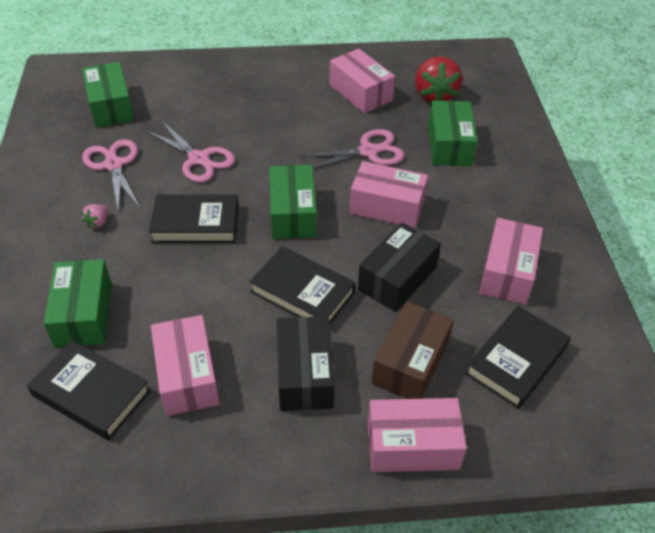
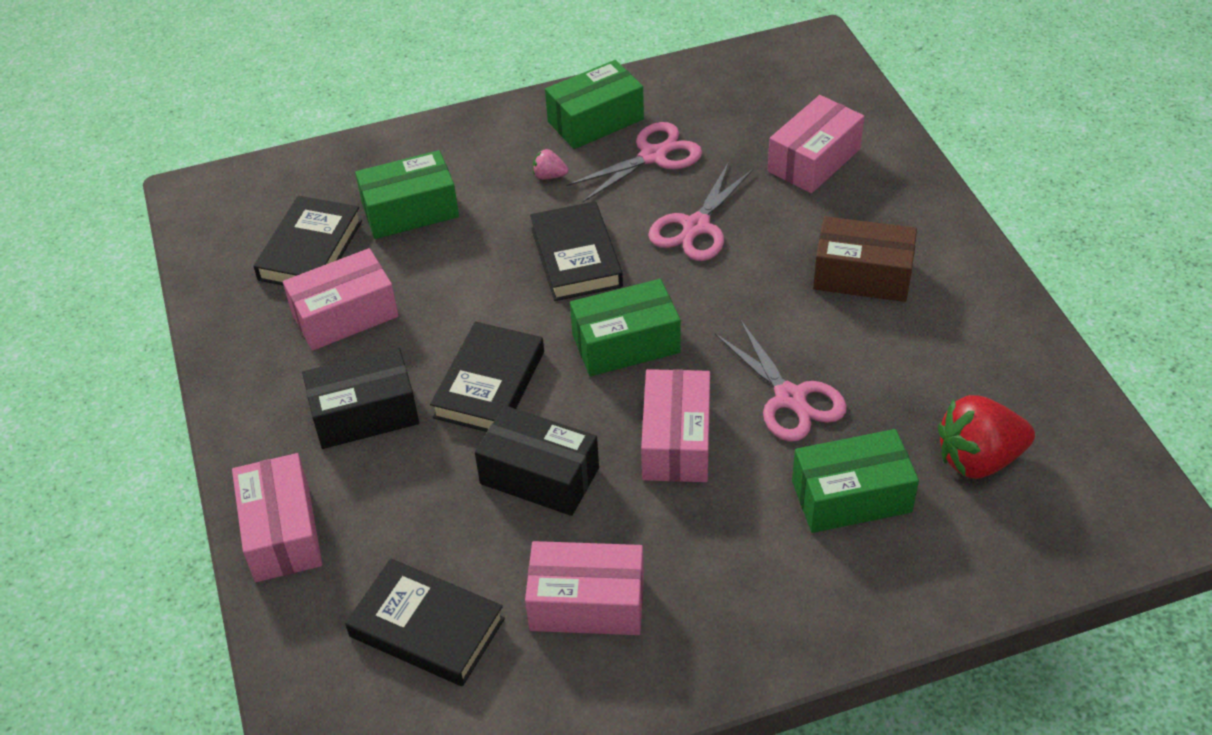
camera: 80 degrees right, 0 degrees up
(111, 106) = (765, 117): green box -> green box (595, 120)
(360, 93) = (933, 362): pink box -> pink box (814, 160)
(410, 363) = (401, 512): brown box -> brown box (862, 275)

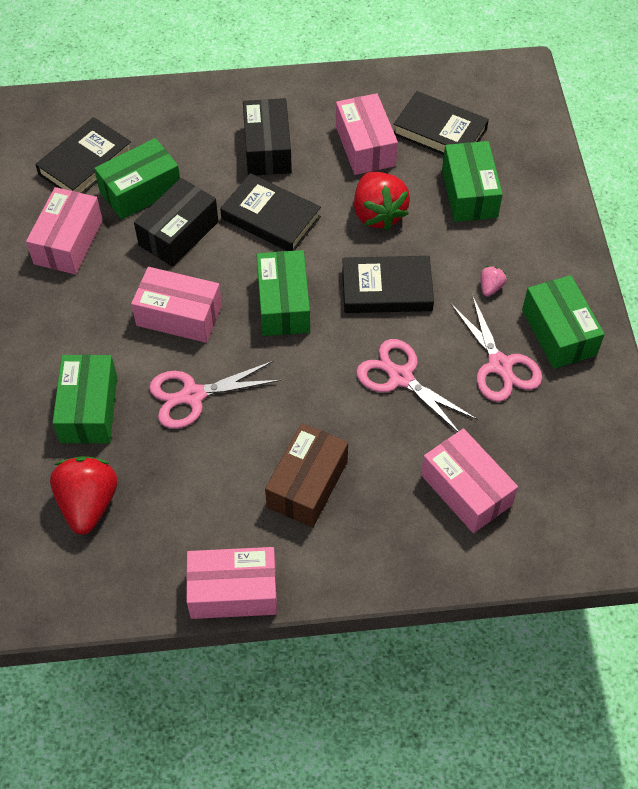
camera: 100 degrees right, 10 degrees up
(282, 532) = (184, 103): pink box -> pink box (233, 591)
(460, 284) = (378, 214): none -> red strawberry
(469, 541) = (140, 190): none -> green box

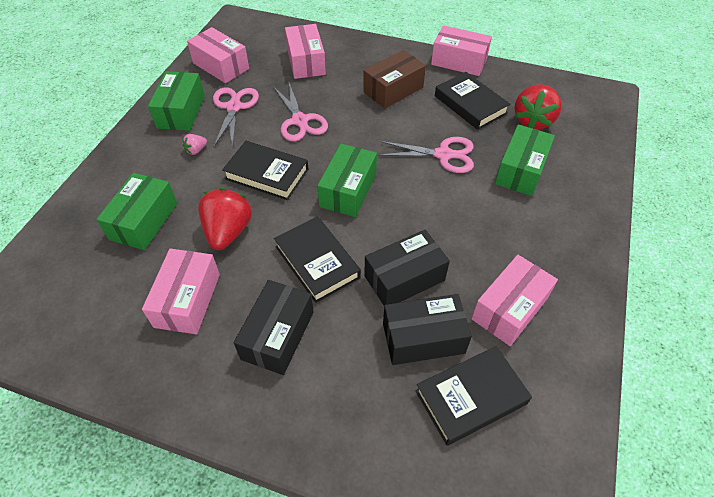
camera: 155 degrees left, 5 degrees down
(140, 190) = (423, 338): green box -> black box
(179, 315) = (432, 209): pink box -> pink box (221, 66)
(439, 132) = (112, 287): black book -> black book (470, 104)

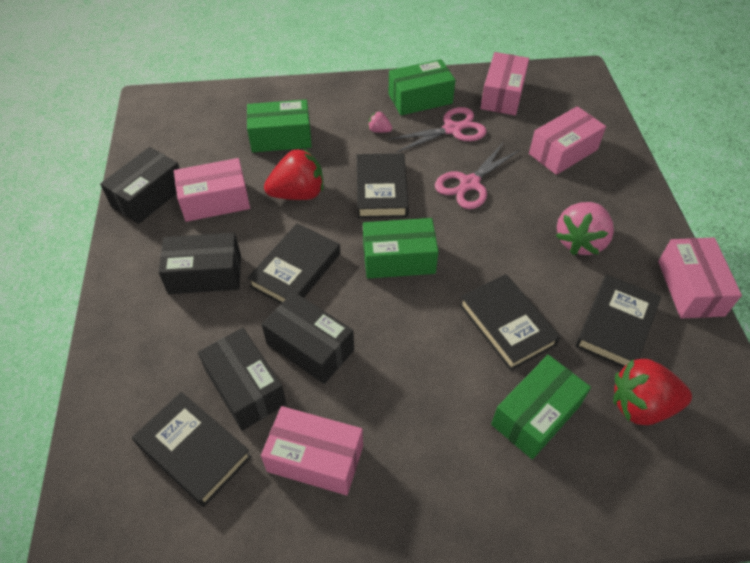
camera: 65 degrees right, 0 degrees up
(133, 361) = (148, 196): none -> black box
(393, 90) = (580, 241): brown box -> pink strawberry
(443, 155) = (506, 325): pink scissors -> black book
(521, 170) = (536, 415): green box -> green box turned 45 degrees counterclockwise

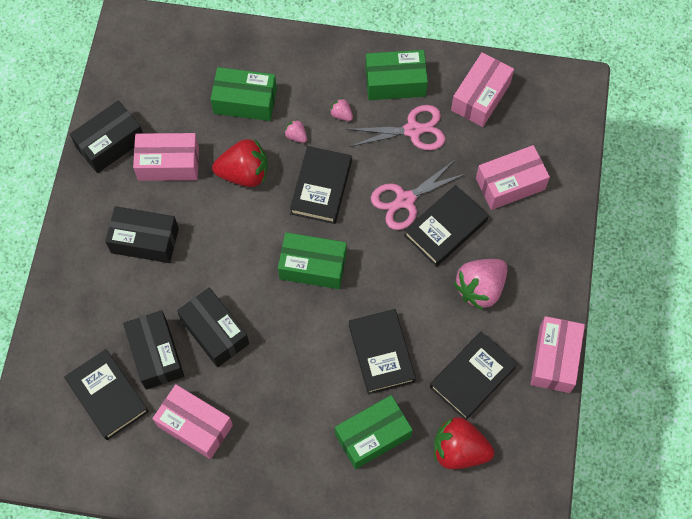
camera: 15 degrees right, 15 degrees up
(296, 270) = (221, 255): black book -> black book (445, 228)
(341, 154) = (296, 136): none -> pink strawberry

